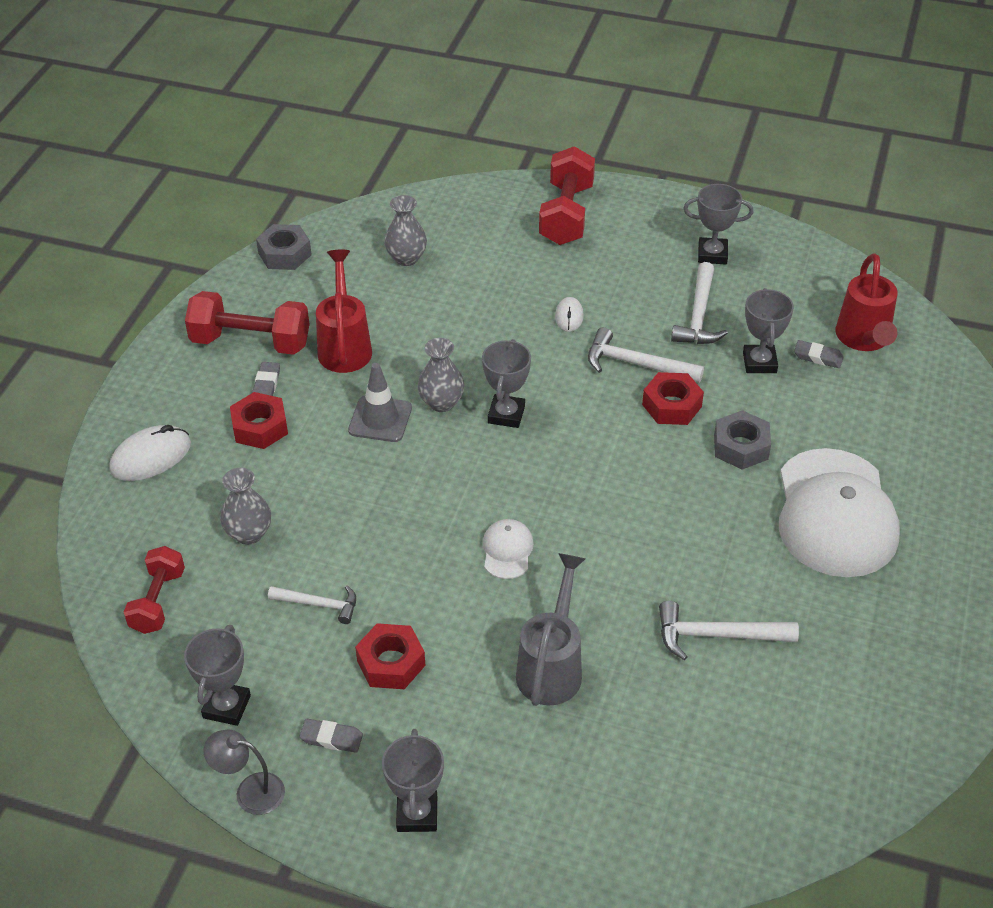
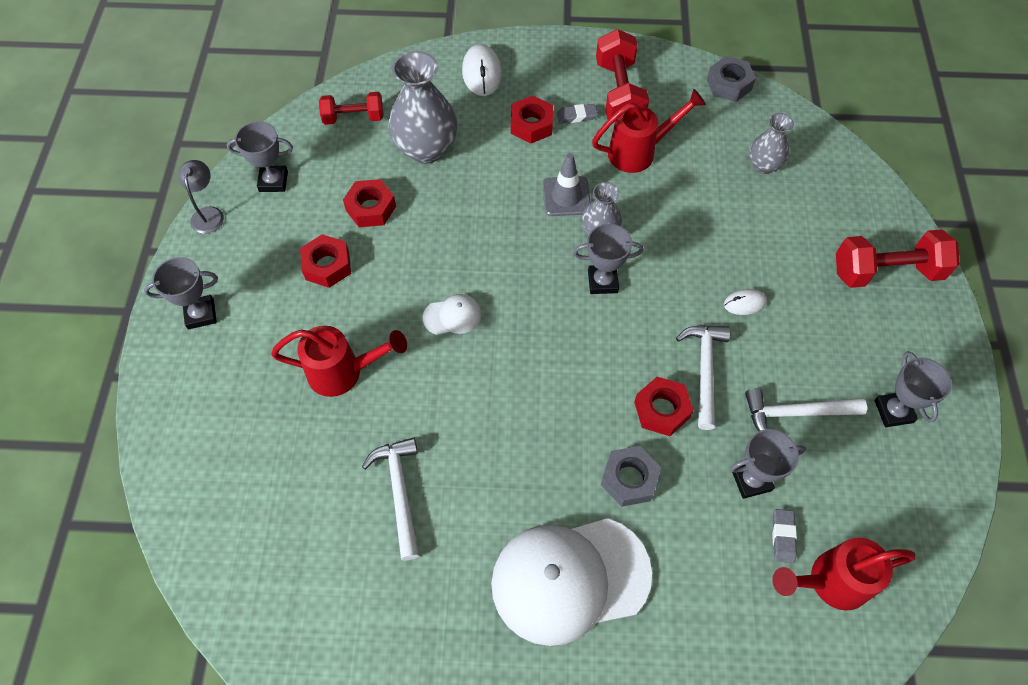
camera: 75 degrees right, 15 degrees up
(151, 457) = (482, 73): white mouse -> white mouse turned 45 degrees clockwise
(249, 534) = (426, 149): grey vase -> grey vase, size x1.76
(319, 605) = (371, 208): white hammer -> red nut
(331, 738) = (256, 247): grey eraser -> none
(552, 666) = (344, 372): grey watering can -> red watering can

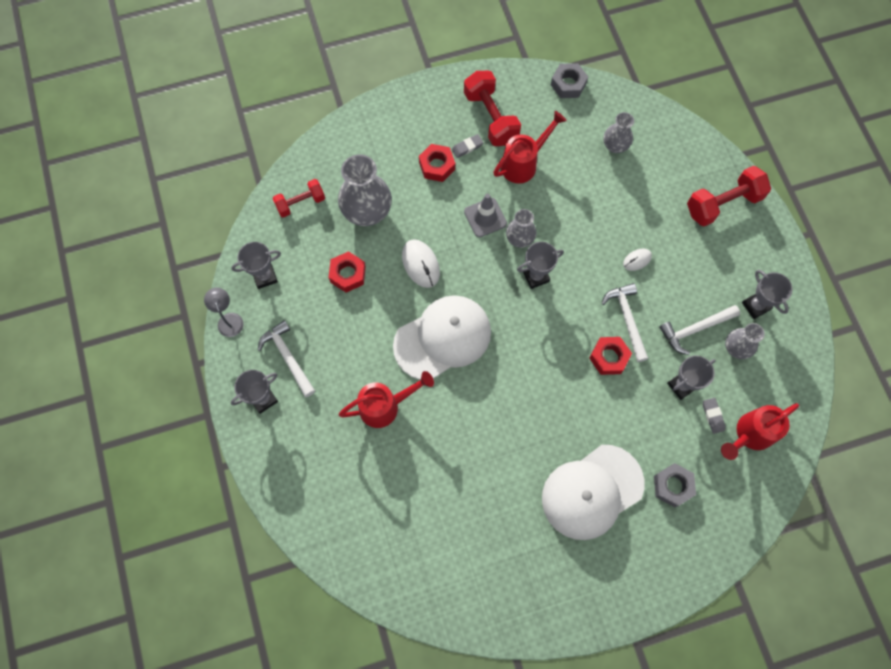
camera: 20 degrees left, 10 degrees up
(327, 266) = (337, 330): red nut -> none
(400, 492) = (461, 475): white hammer -> white hammer (288, 357)
(452, 316) = (443, 338): white cap -> white cap, size x2.35
(482, 73) = (381, 132): white mouse -> white mouse (420, 264)
(629, 479) = (605, 413): grey nut -> grey nut (672, 486)
(847, 457) = (736, 348): none -> grey vase

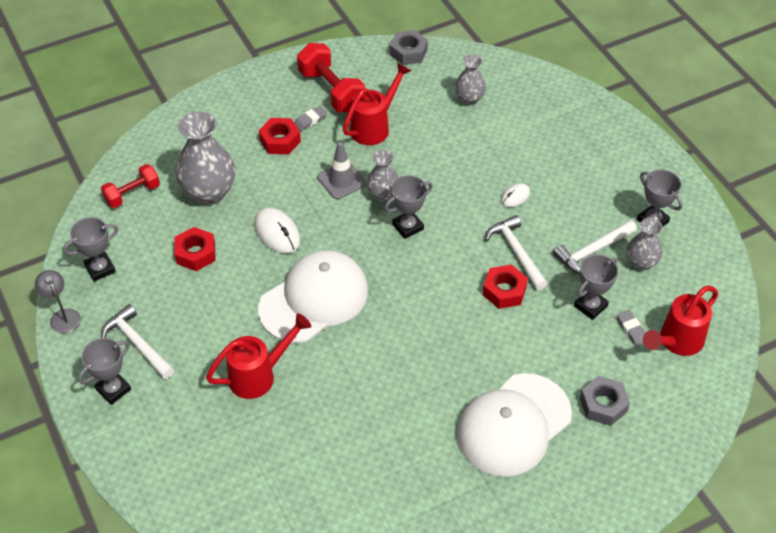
camera: 10 degrees left, 20 degrees down
(723, 204) = (595, 135): red dumbbell -> none

